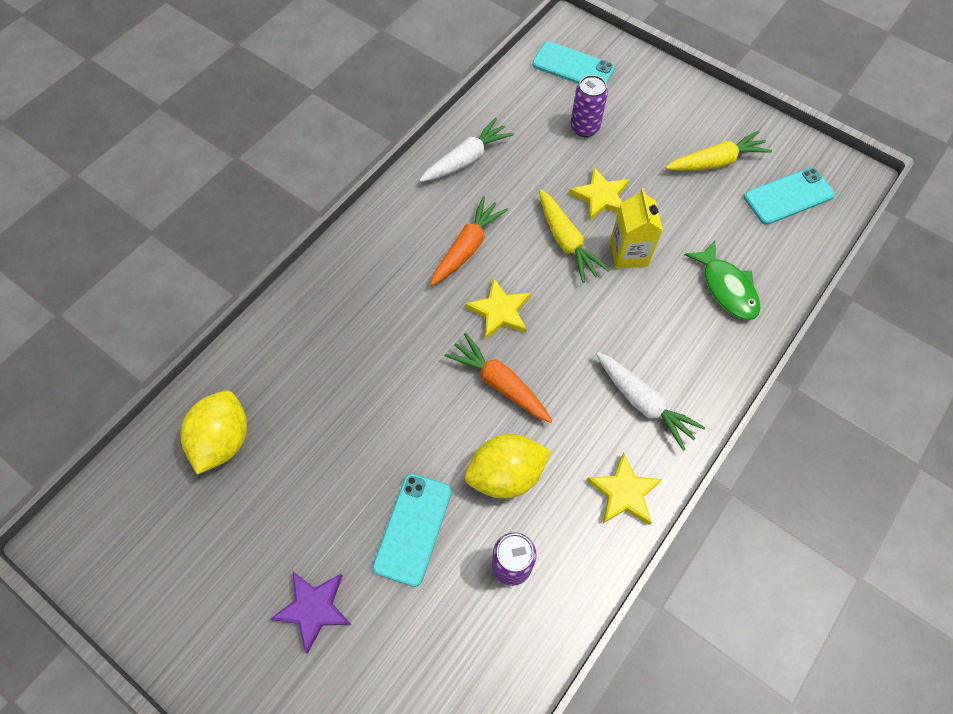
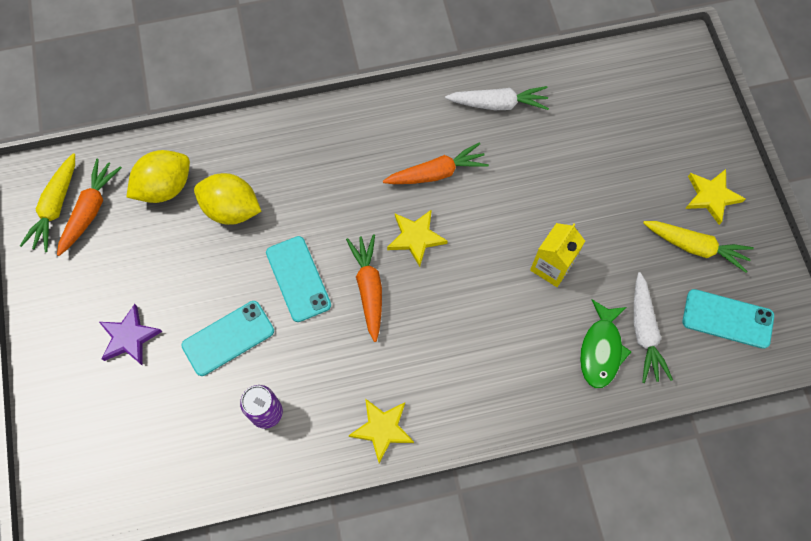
camera: 40 degrees right, 5 degrees up
(162, 519) = (90, 210): none -> orange carrot
(506, 474) = (316, 352): yellow lemon -> yellow lemon (231, 209)
(566, 242) = (513, 222): yellow carrot -> yellow carrot (55, 207)
(573, 67) = (655, 85): turquoise phone -> turquoise phone (298, 279)
(584, 128) = (614, 143): purple can -> none
(600, 197) = (572, 207): yellow star -> yellow star (711, 196)
(644, 403) = (455, 382): white carrot -> white carrot (644, 332)

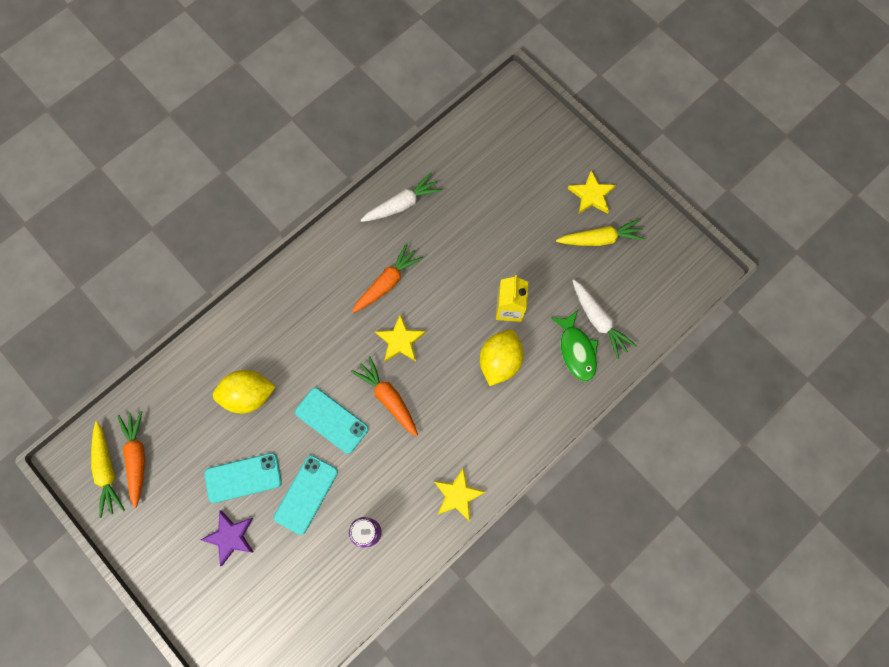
camera: 30 degrees left, 5 degrees up
(165, 187) = (185, 407): yellow lemon -> yellow lemon (499, 361)
(727, 319) = (649, 280): turquoise phone -> turquoise phone (243, 477)

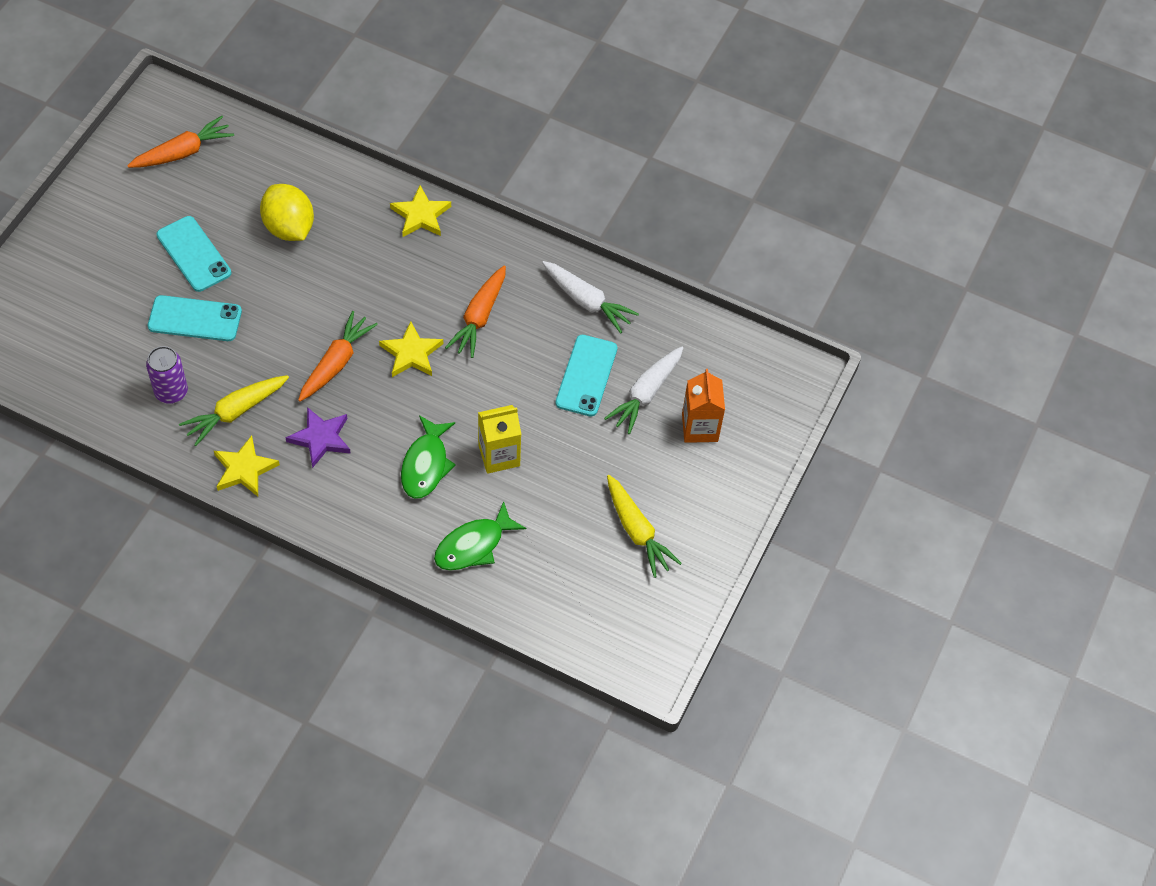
camera: 65 degrees right, 15 degrees down
(107, 471) = (160, 132): yellow carrot -> yellow carrot (235, 412)
(230, 537) = (124, 264): purple star -> purple star (321, 438)
(331, 420) = (289, 315): turquoise phone -> turquoise phone (586, 376)
(387, 282) = (479, 317): orange carrot -> orange carrot turned 90 degrees clockwise
(499, 361) = (426, 465): yellow lemon -> green fish
(533, 169) = (699, 427): none -> orange carton
(591, 195) = (695, 504): yellow star -> yellow star (421, 215)
(599, 321) = (523, 560): white carrot -> white carrot (645, 394)

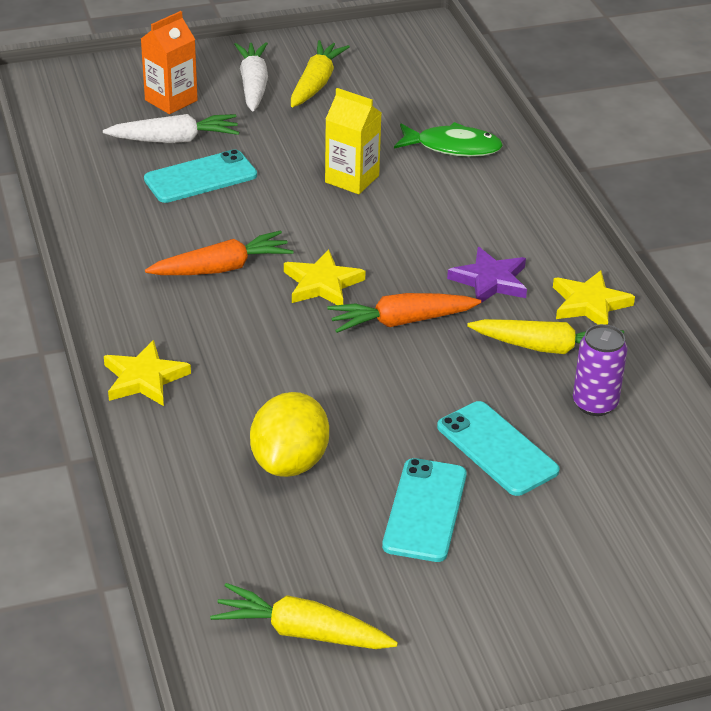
camera: 130 degrees left, 20 degrees down
(183, 152) = (301, 632): orange carrot -> yellow carrot
(426, 465) = (421, 210): green fish -> none
(587, 301) = (114, 218): white carrot -> white carrot (253, 85)

